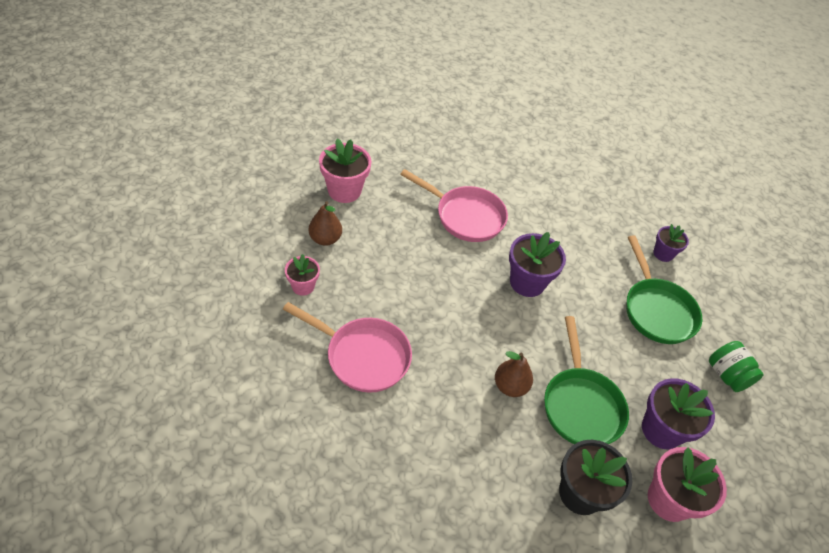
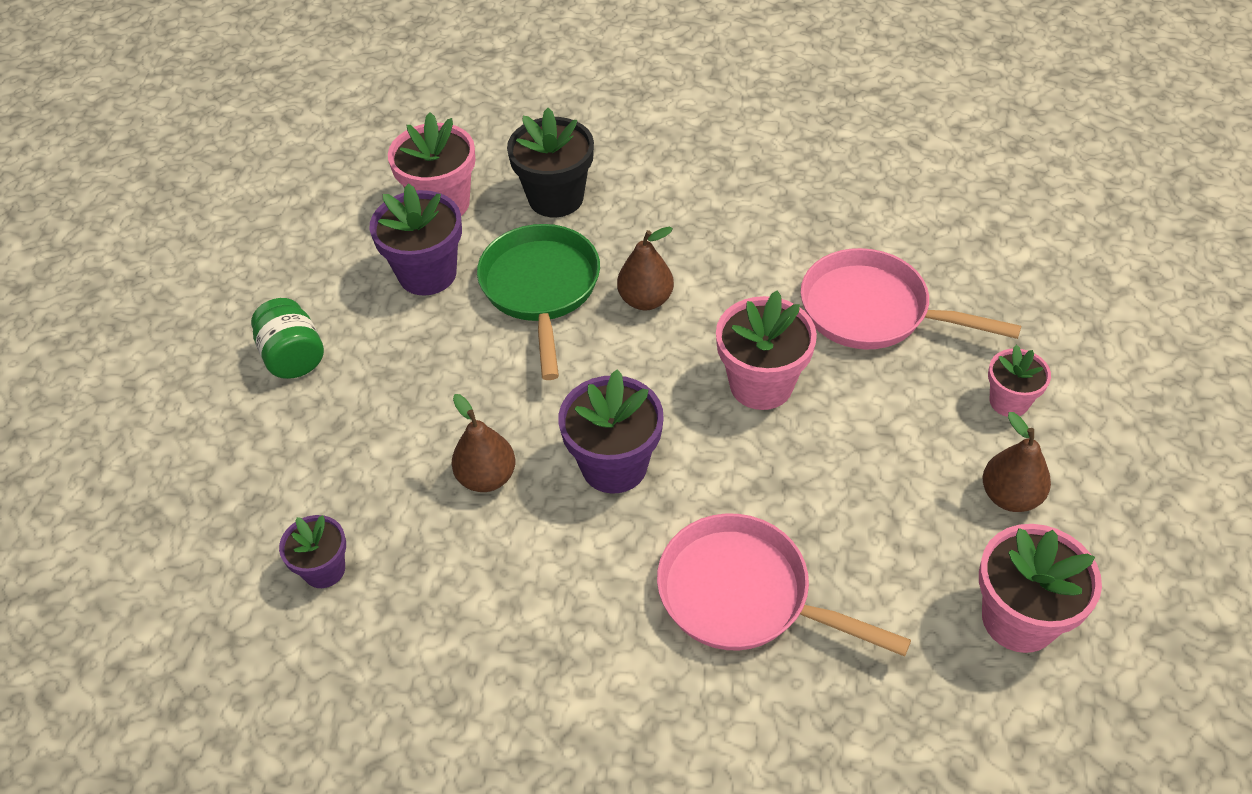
camera: 175 degrees left, 0 degrees up
(442, 316) = (761, 384): none -> pink flower pot
(594, 286) = (487, 477): none -> brown pear
(657, 310) = (377, 447): green pan -> none

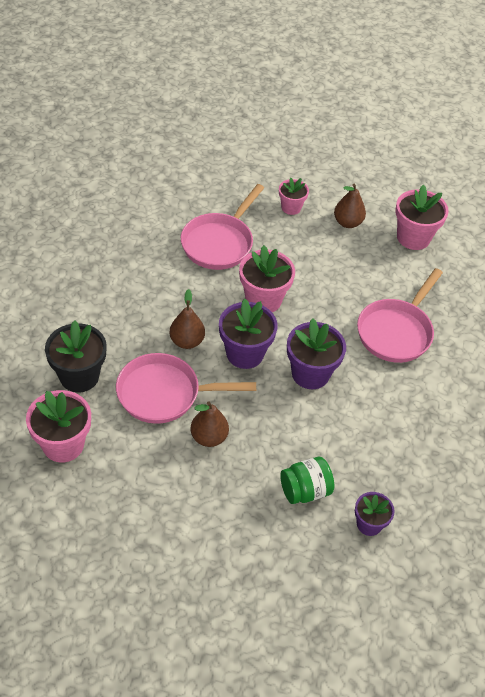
camera: 90 degrees left, 0 degrees up
(293, 357) = (194, 543): green jar -> green jar (305, 490)
(427, 274) = (133, 457): purple flower pot -> purple flower pot (245, 353)
(487, 477) = (311, 436): brown pear -> brown pear (209, 437)
(541, 289) = (164, 394): green pan -> pink pan

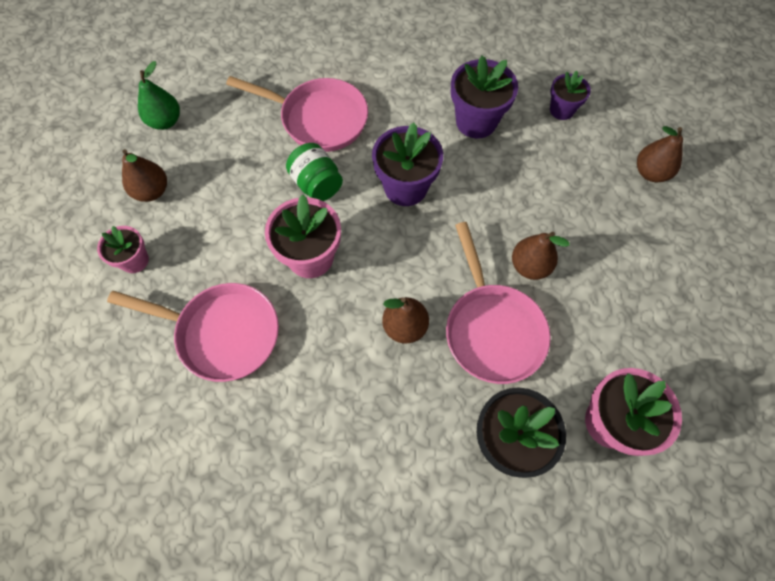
camera: 100 degrees left, 15 degrees up
(245, 353) = (401, 258): purple flower pot -> purple flower pot (476, 121)
(275, 574) = (650, 172): none -> brown pear
(305, 490) = (551, 165): green jar -> green jar (317, 184)
(413, 237) = (165, 121): pink flower pot -> green pear

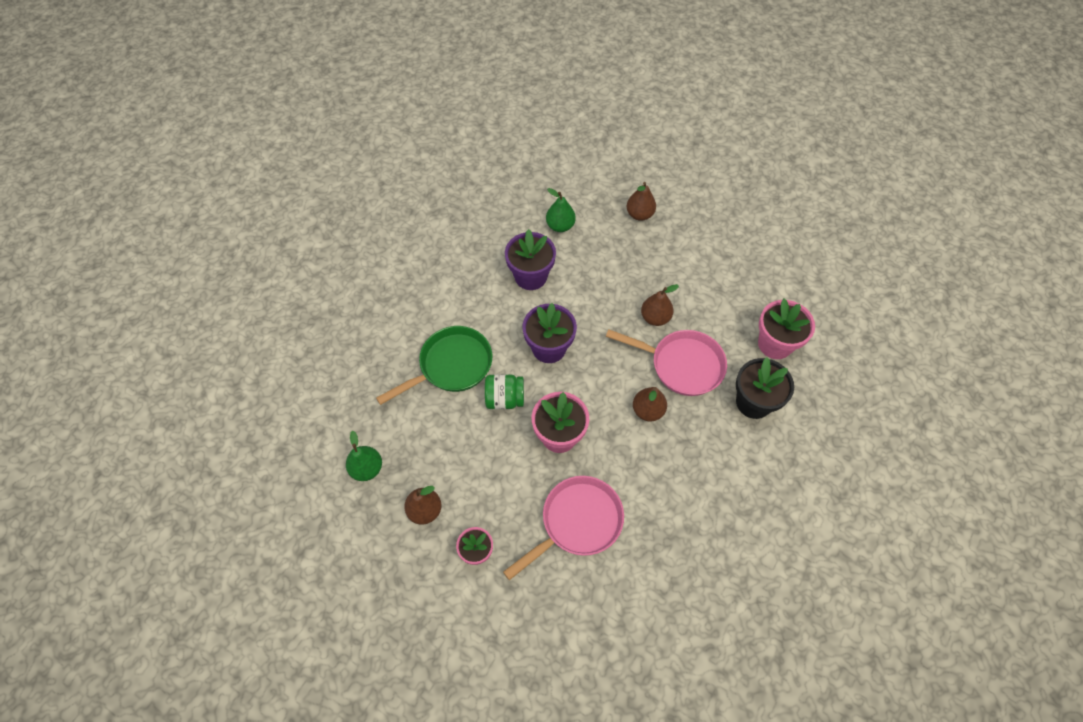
camera: 55 degrees left, 5 degrees down
(319, 119) = (451, 366): pink pan -> green pan
(561, 110) = (560, 226): purple flower pot -> green pear

